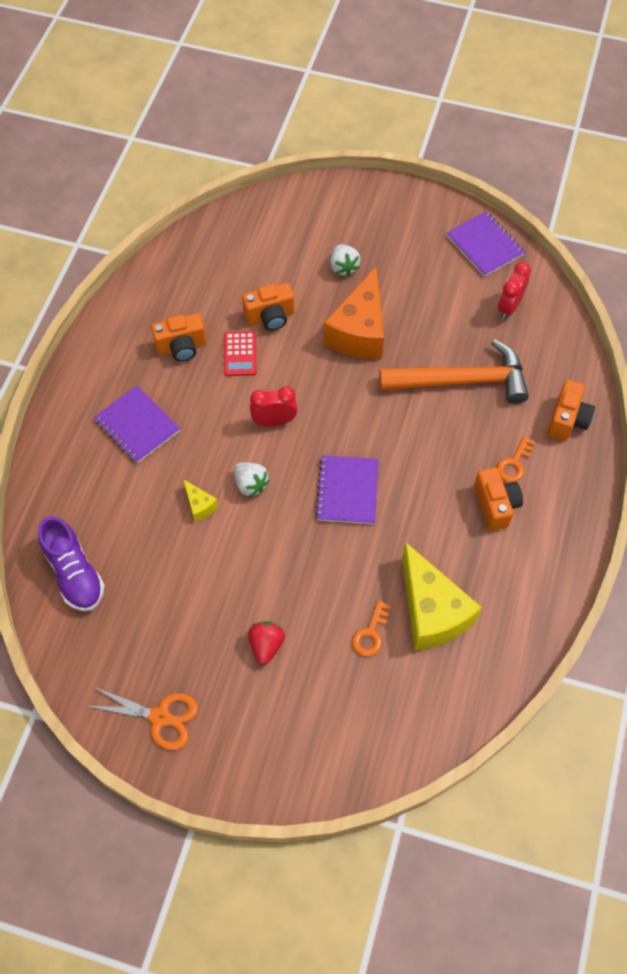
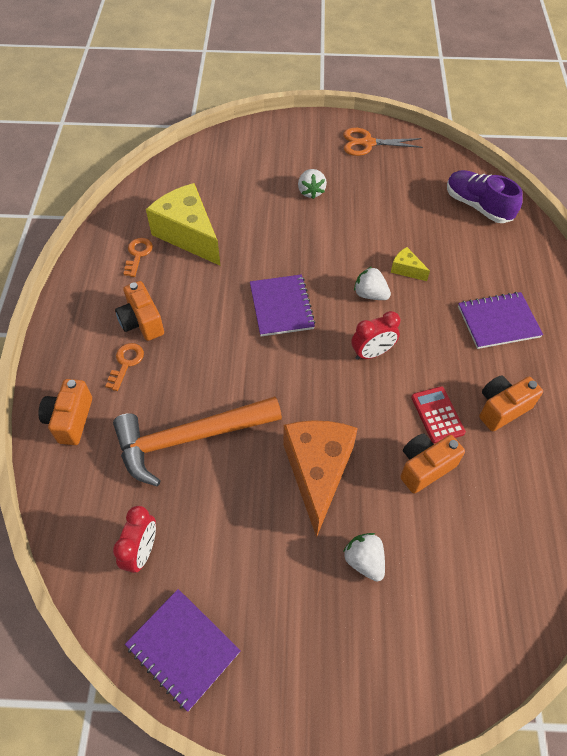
camera: 165 degrees right, 5 degrees down
(137, 426) = (498, 321): purple notebook -> purple notebook turned 45 degrees counterclockwise
(266, 645) = (311, 191): red strawberry -> white strawberry
(370, 633) = (234, 212): orange key -> orange key (138, 254)

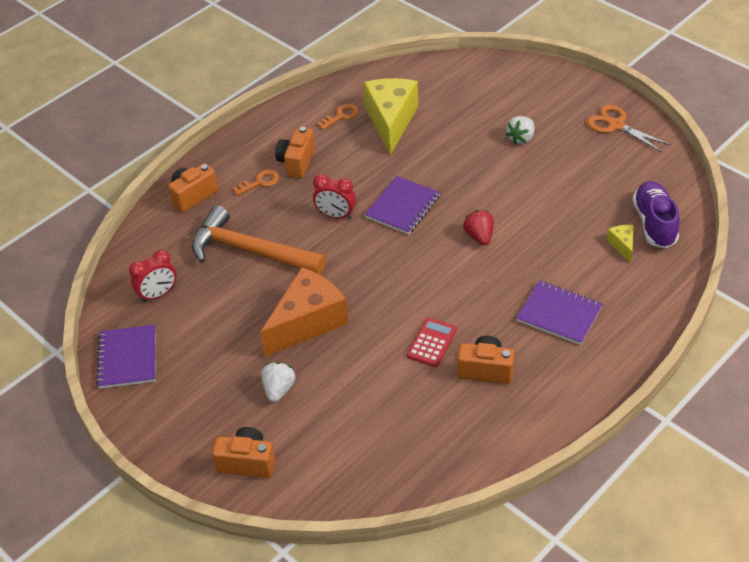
camera: 45 degrees right, 10 degrees down
(370, 294) = (479, 236): white strawberry -> red strawberry
(372, 353) = (432, 275): red clock -> red clock (336, 215)
(406, 269) = (530, 236): yellow cheese -> yellow cheese (622, 245)
(425, 467) = (382, 367): orange camera -> orange camera (247, 462)

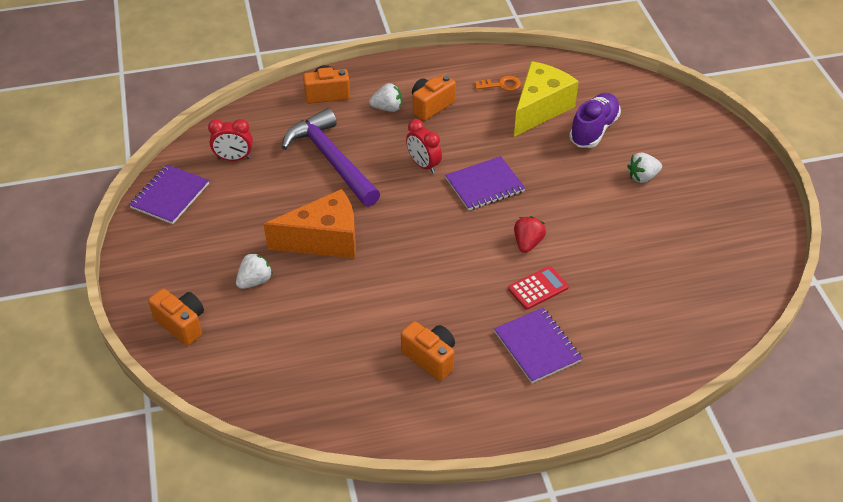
camera: 30 degrees right, 0 degrees up
(251, 251) = (331, 160): orange hammer -> purple hammer
(260, 182) = (387, 108): orange key -> white strawberry
(432, 342) = (406, 310): red calculator -> red calculator (538, 288)
(616, 125) = (744, 208): orange scissors -> none
(622, 245) = (651, 317): yellow cheese -> none
(654, 224) = (699, 314): purple shoe -> purple shoe (594, 130)

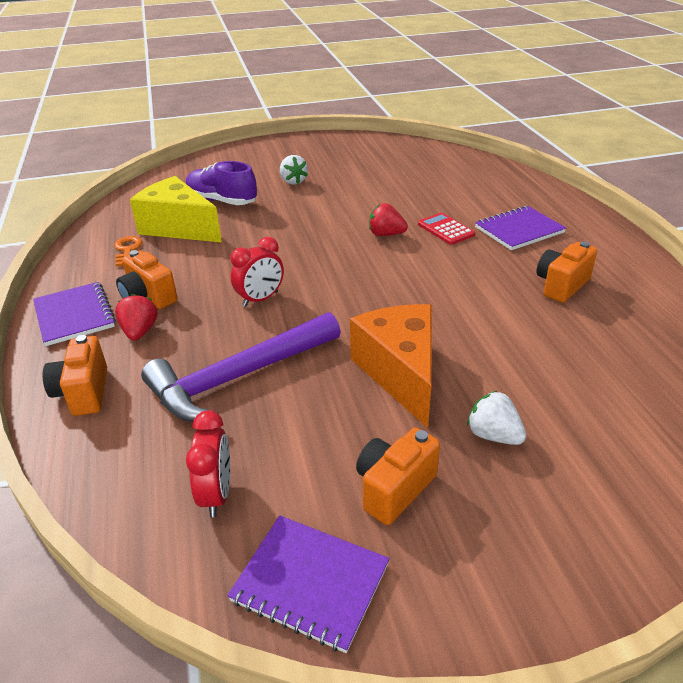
camera: 90 degrees left, 10 degrees down
(182, 324) = (610, 513): orange camera -> orange camera (394, 488)
(387, 108) = (140, 332): white strawberry -> red strawberry
(485, 185) = (299, 258): purple notebook -> purple notebook (75, 315)

